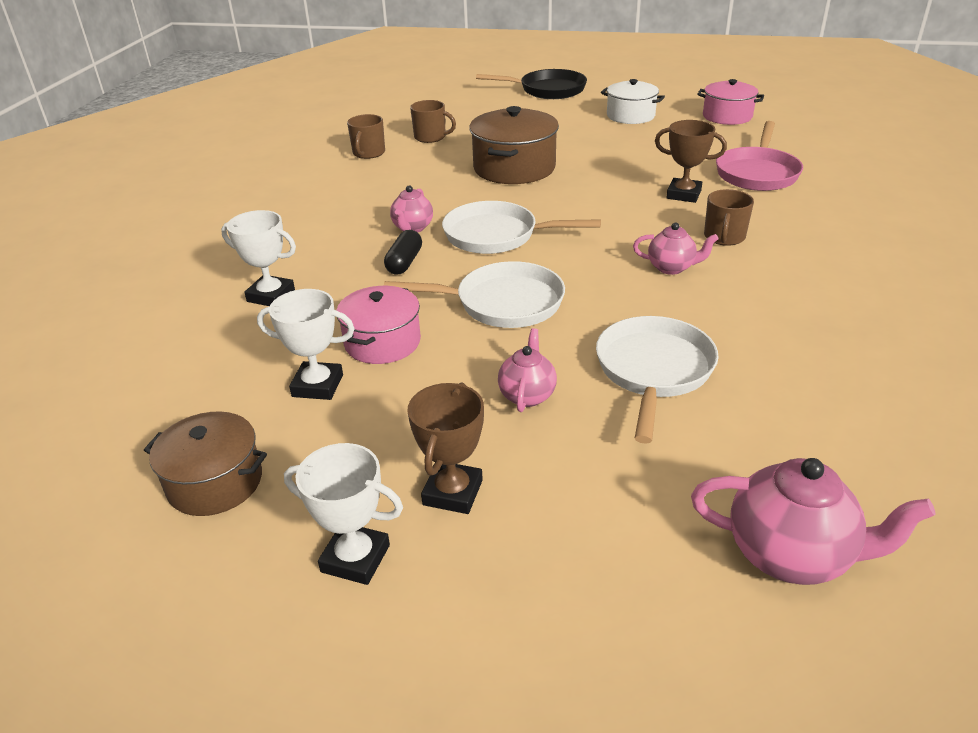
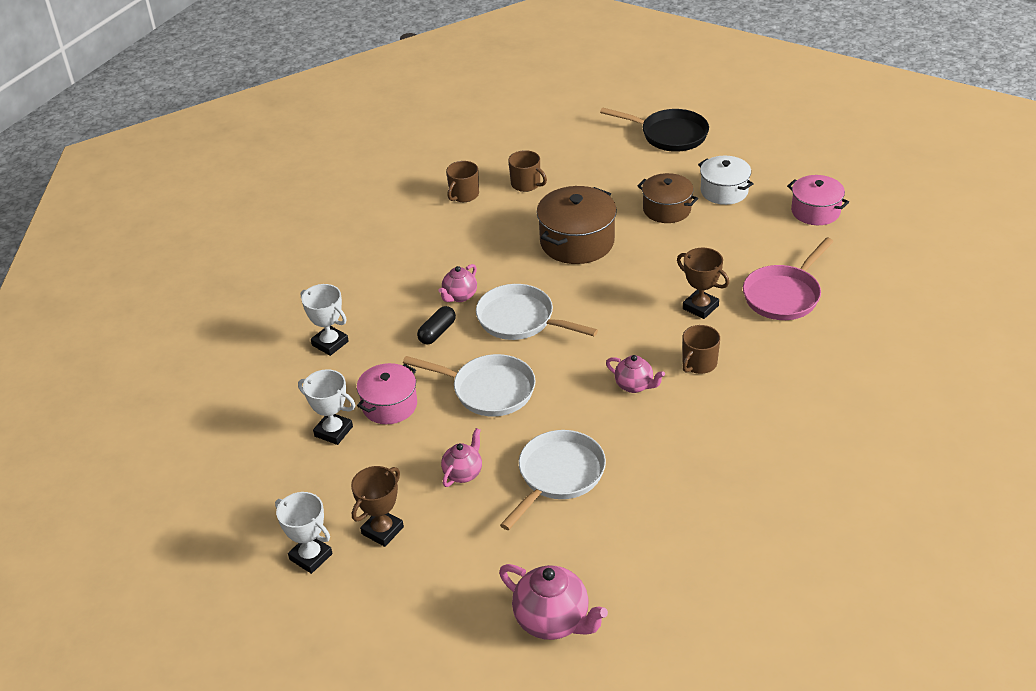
camera: 20 degrees right, 5 degrees up
(215, 482) = (250, 487): brown pot -> brown pot (667, 209)

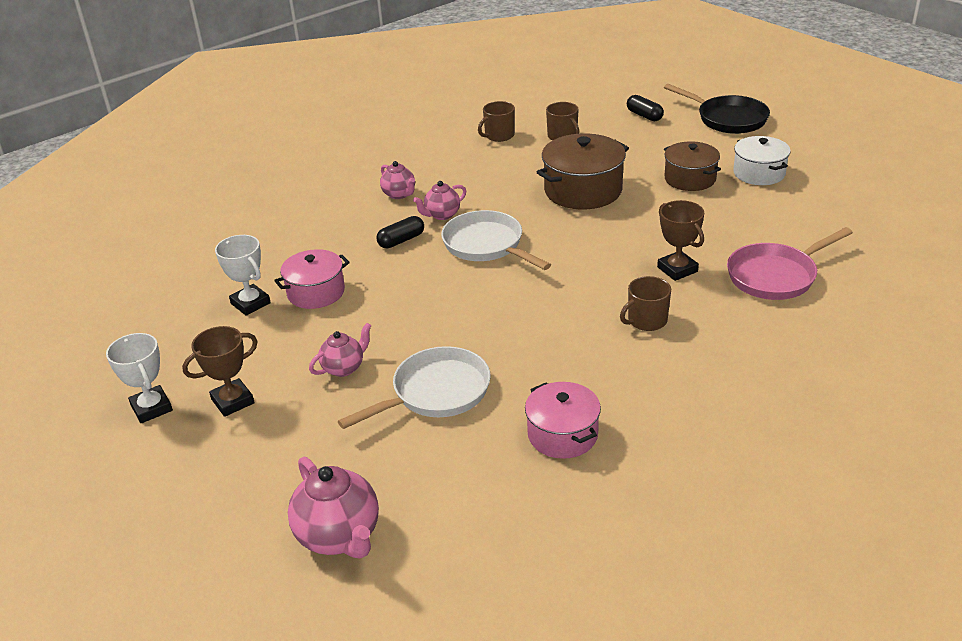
camera: 20 degrees right, 5 degrees down
(330, 343) = (299, 230): white trophy -> none
(488, 390) = (417, 299): white pan -> none
(591, 145) = (644, 115): none -> black capsule
(634, 386) = (566, 327): pink teapot -> pink teapot (399, 194)
(815, 211) = (850, 207): pink pot -> pink pot (562, 434)

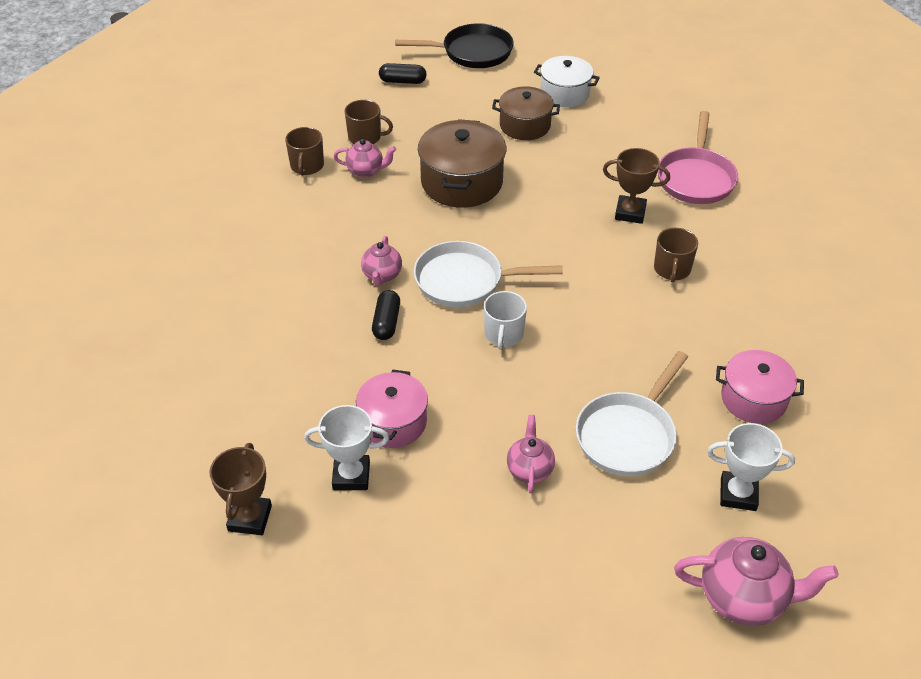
camera: 50 degrees left, 10 degrees up
(151, 408) = (432, 637): white trophy -> white trophy (738, 494)
(233, 401) = (491, 571): brown trophy -> brown trophy (250, 518)
(399, 194) = (310, 278): pink teapot -> pink teapot (366, 171)
(436, 393) = (628, 435): white pan -> white pan turned 150 degrees counterclockwise
(458, 288) = (503, 334): none -> white mug

